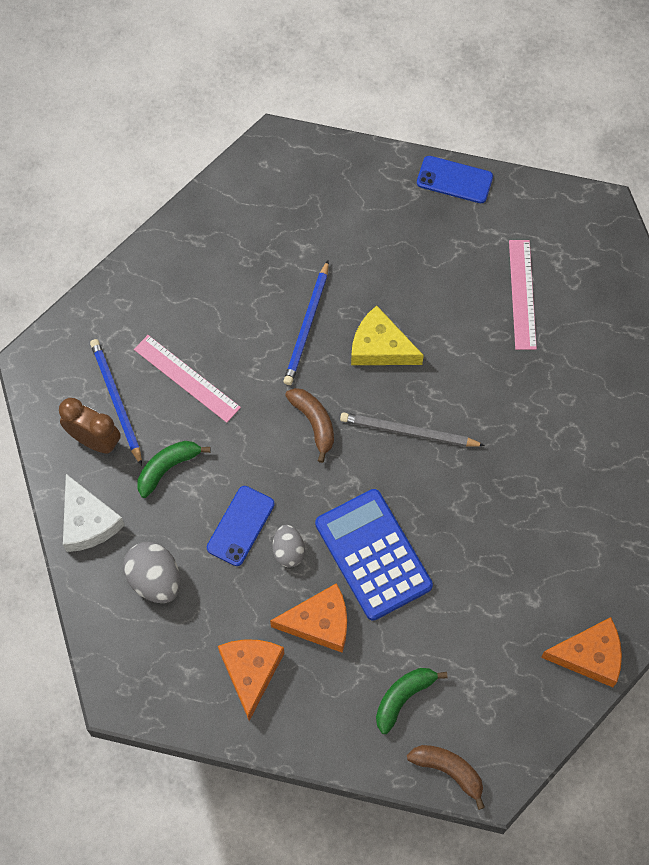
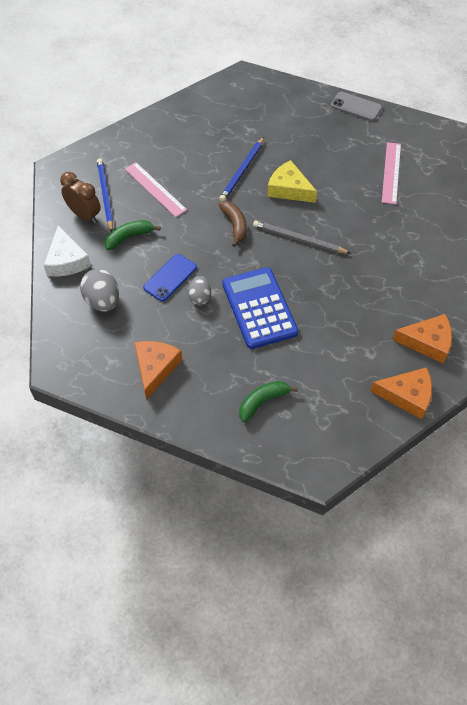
camera: 10 degrees right, 10 degrees down
(319, 622) = (212, 344): orange cheese -> orange cheese (427, 342)
(449, 771) = (287, 456): brown banana -> none
(454, 180) = (356, 107): blue phone -> grey phone

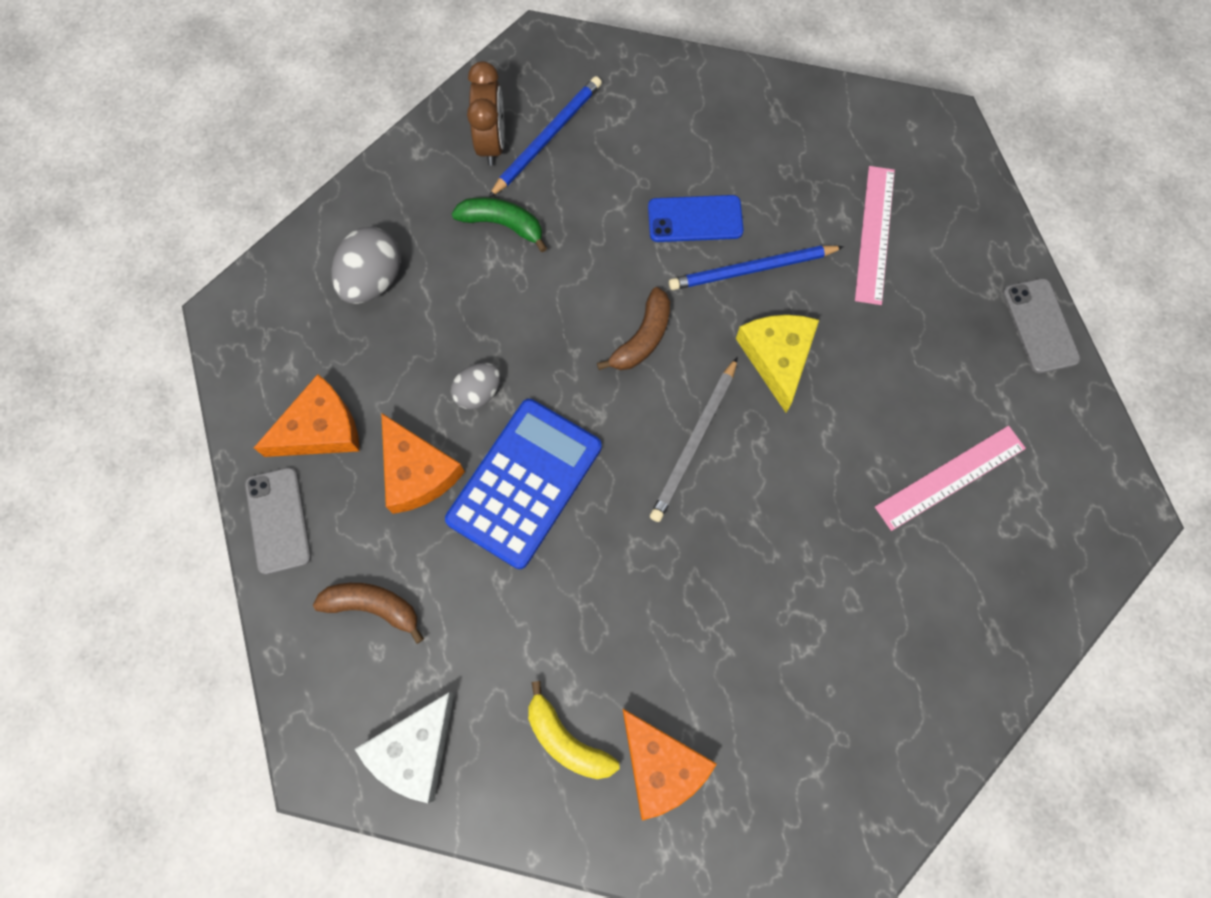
camera: 50 degrees right, 15 degrees up
(66, 260) = (400, 184): white cheese -> white cheese (414, 750)
(155, 189) = (614, 187): pink ruler -> pink ruler (874, 234)
(170, 278) = (479, 329): blue phone -> blue phone (695, 219)
(184, 414) = (278, 520): none -> grey phone
(263, 402) = (373, 607): green banana -> brown banana
(298, 239) = (694, 442): grey pencil -> grey pencil turned 135 degrees counterclockwise
(388, 368) = (566, 740): none -> yellow banana
(407, 396) = (539, 802): orange cheese -> orange cheese (417, 472)

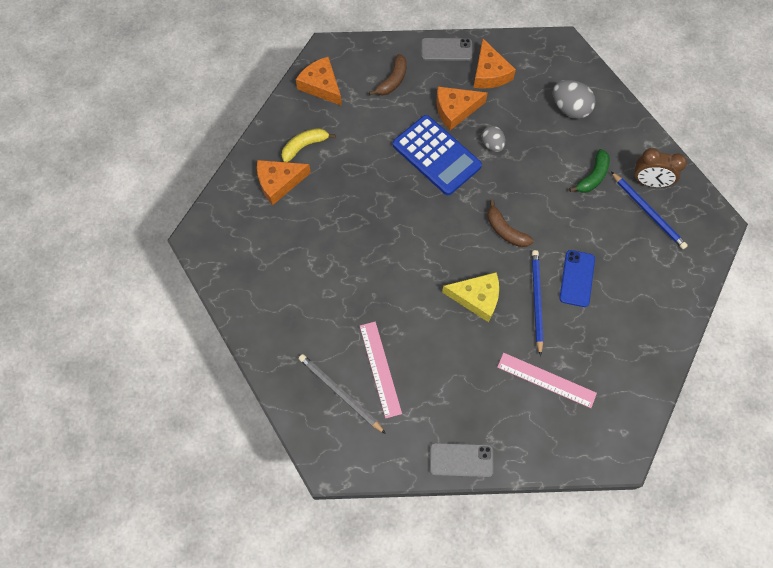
camera: 105 degrees right, 5 degrees down
(414, 750) = (321, 85): white cheese -> orange cheese
(694, 442) = (437, 240): grey pencil -> grey pencil (340, 393)

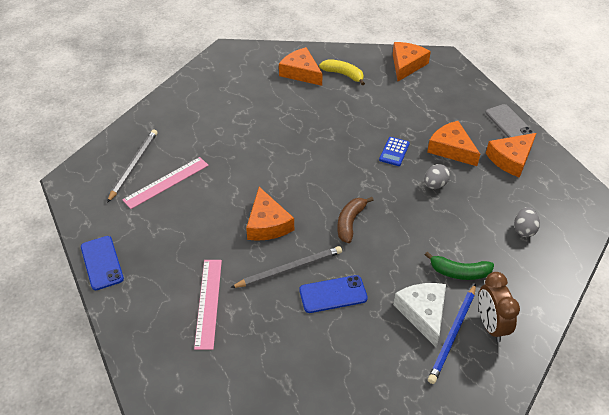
camera: 65 degrees right, 20 degrees down
(392, 81) = (447, 102): brown banana -> none
(436, 155) = (394, 152): blue calculator -> blue calculator, size x0.44
(461, 460) = (102, 263): grey phone -> blue phone
(477, 298) = (267, 224): yellow cheese -> orange cheese
(536, 300) = (289, 269): blue pencil -> grey pencil
(570, 109) = (524, 230): grey egg -> grey egg, size x0.64
(621, 222) = (423, 313): none -> white cheese

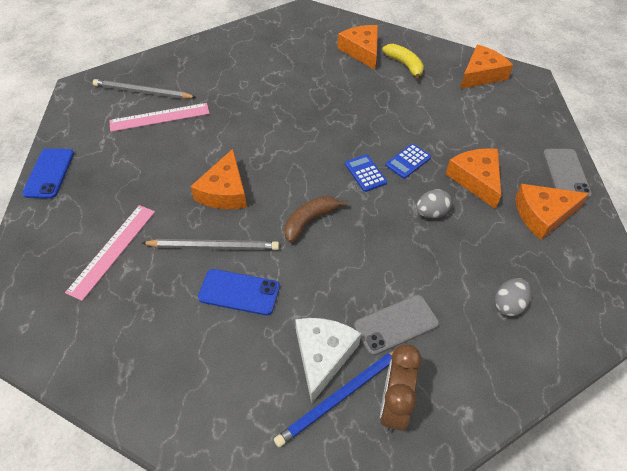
camera: 25 degrees right, 5 degrees up
(134, 165) = (142, 92): grey pencil -> grey pencil turned 120 degrees counterclockwise
(368, 172) = (365, 173): none -> blue calculator
(459, 272) = (396, 324): green banana -> grey phone

